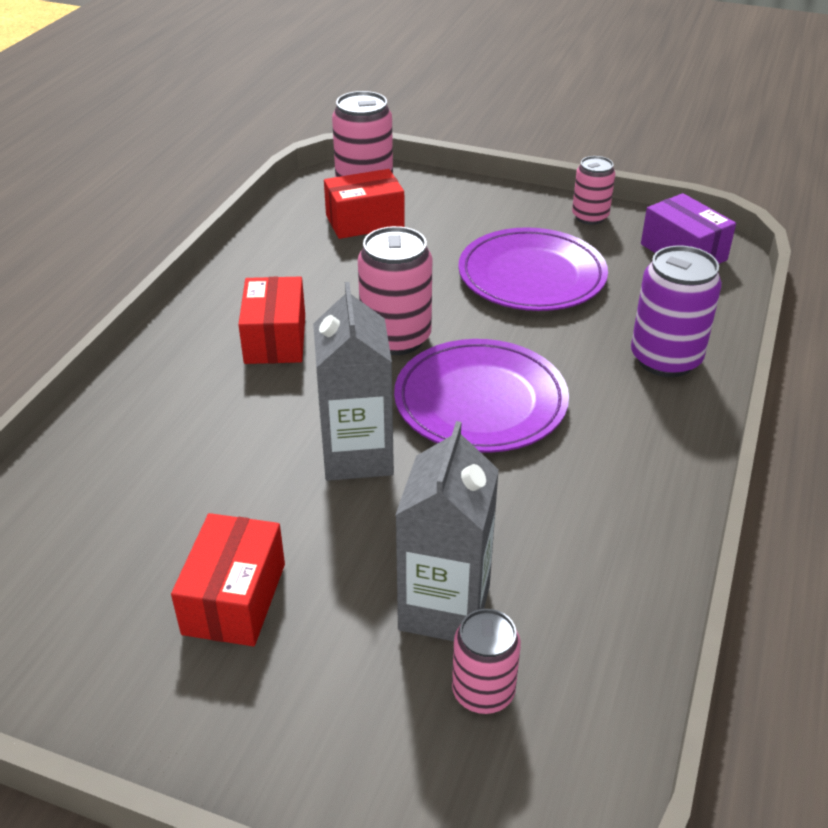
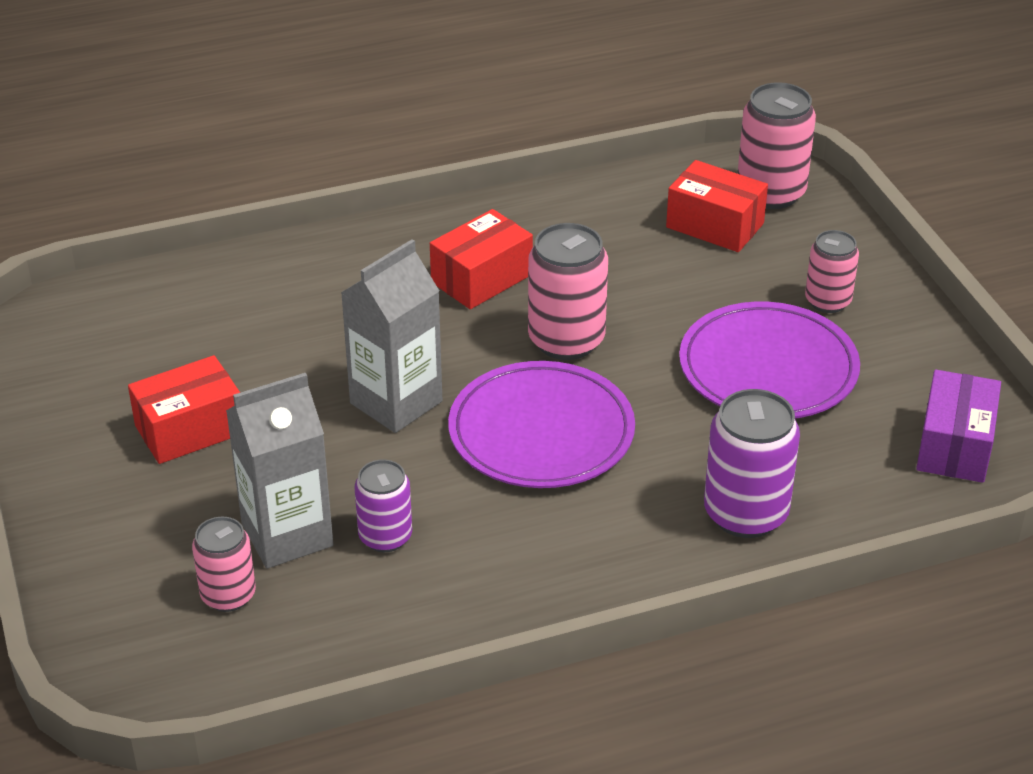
camera: 50 degrees right, 0 degrees up
(510, 547) = (385, 537): none -> purple can
(590, 217) = (929, 354): pink can -> pink can (828, 301)

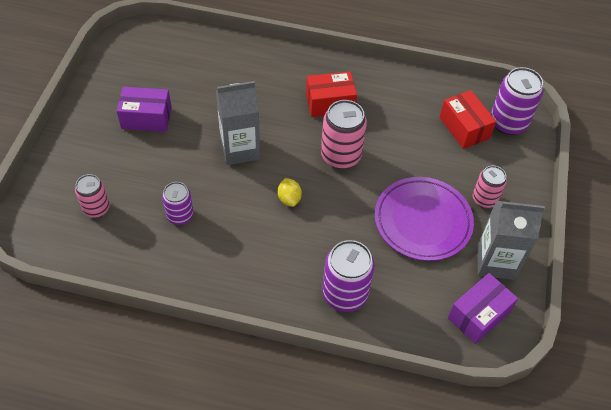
camera: 30 degrees right, 15 degrees up
(190, 429) = (146, 118): red box -> purple box
(287, 535) = (142, 192): grey carton -> grey carton (495, 262)
(541, 432) = (289, 199): purple plate -> yellow lemon
(770, 193) = (508, 123): pink can -> purple can

